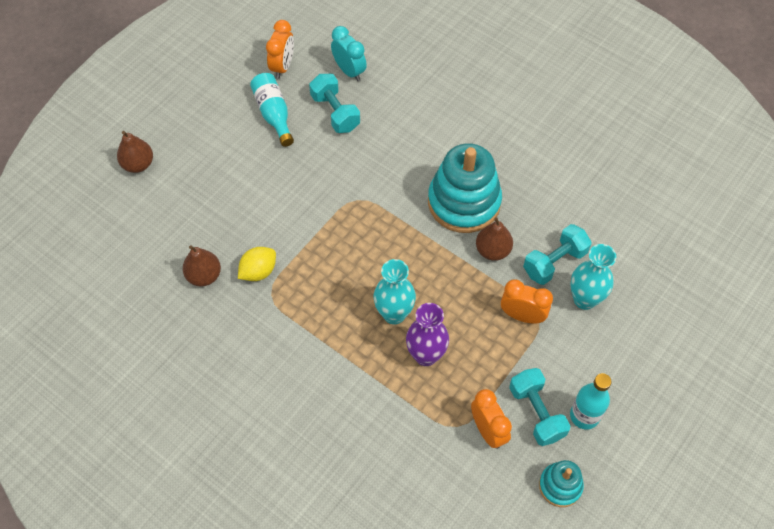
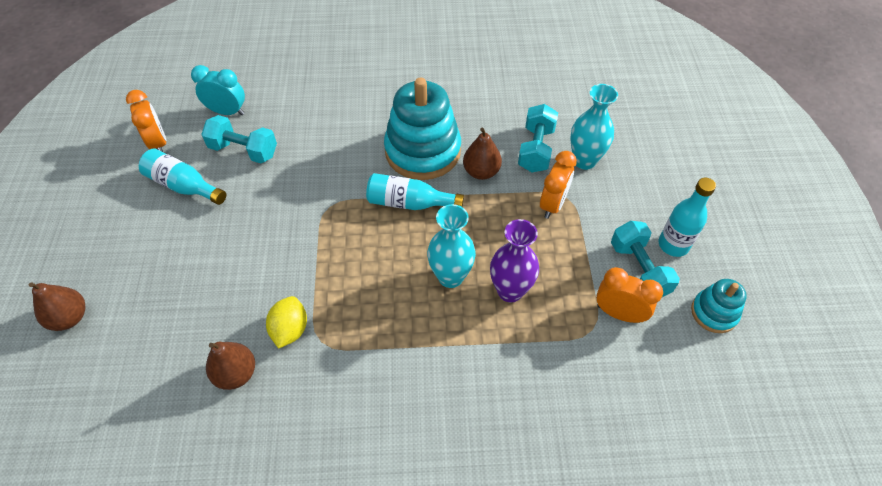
camera: 40 degrees left, 5 degrees down
(416, 237) = (409, 203): none -> turquoise bottle
(522, 315) = (552, 204): orange clock -> orange clock turned 135 degrees clockwise
(536, 412) = (638, 270): turquoise dumbbell -> turquoise dumbbell turned 45 degrees clockwise

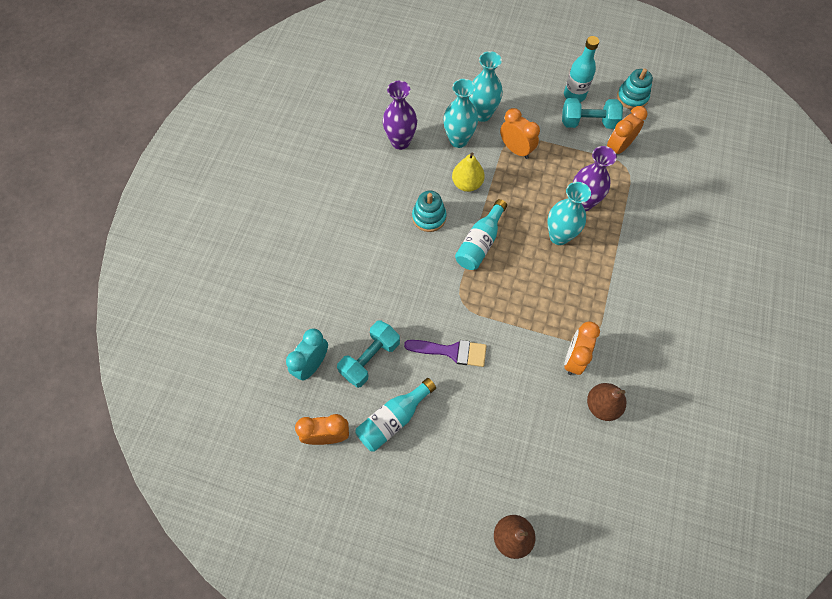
camera: 70 degrees left, 10 degrees up
(268, 212) = (452, 351): none -> purple brush
(290, 330) = (574, 358): yellow lemon -> orange clock
(422, 151) = (429, 217): turquoise stacking toy -> turquoise stacking toy, size x0.51
(481, 172) = (467, 184): brown pear -> yellow pear
(506, 103) = (400, 142): none -> purple vase
(536, 149) = (458, 140): turquoise dumbbell -> turquoise vase

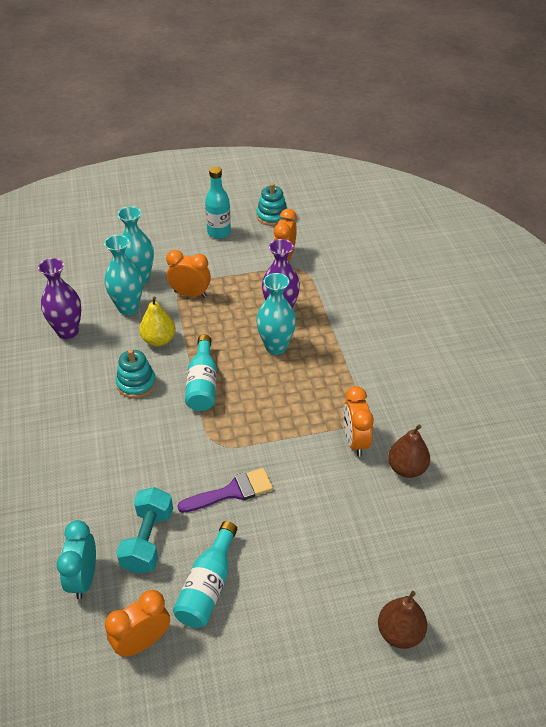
camera: 30 degrees left, 20 degrees down
(588, 122) = (245, 248): turquoise dumbbell -> none

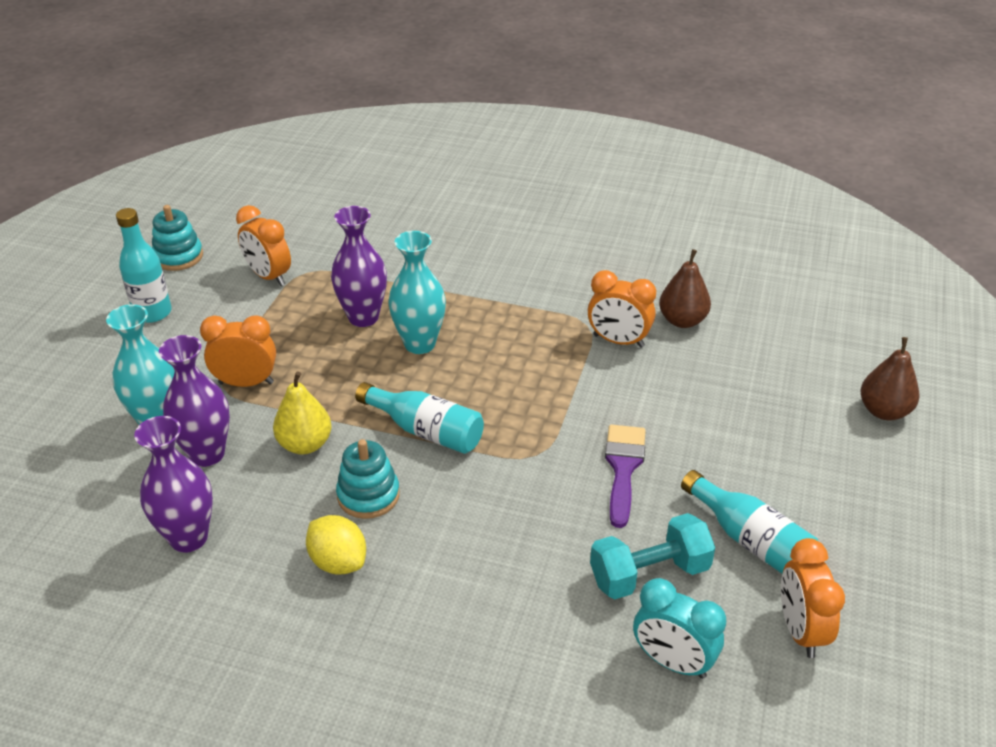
camera: 60 degrees left, 5 degrees down
(82, 395) = (338, 562): none -> yellow lemon
(128, 308) = (207, 454): turquoise vase -> purple vase
(148, 540) = (649, 574): turquoise dumbbell -> turquoise dumbbell turned 60 degrees counterclockwise
(190, 294) = (246, 383): orange clock -> orange clock turned 45 degrees clockwise

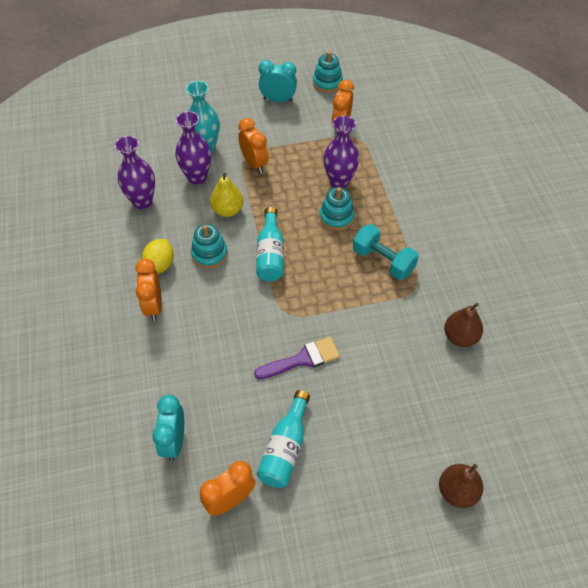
camera: 60 degrees right, 15 degrees up
(153, 313) = (278, 100): turquoise bottle -> turquoise clock
(420, 344) = (336, 217): turquoise vase -> turquoise stacking toy
(618, 341) = (412, 310): orange clock -> orange clock (154, 306)
(649, 574) = (229, 405): turquoise dumbbell -> turquoise dumbbell (383, 261)

